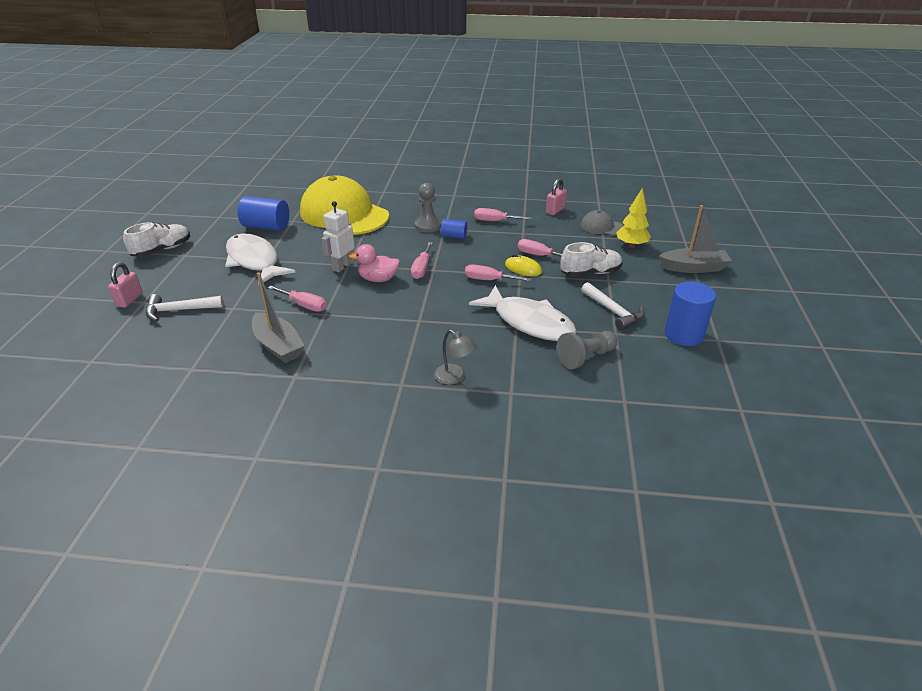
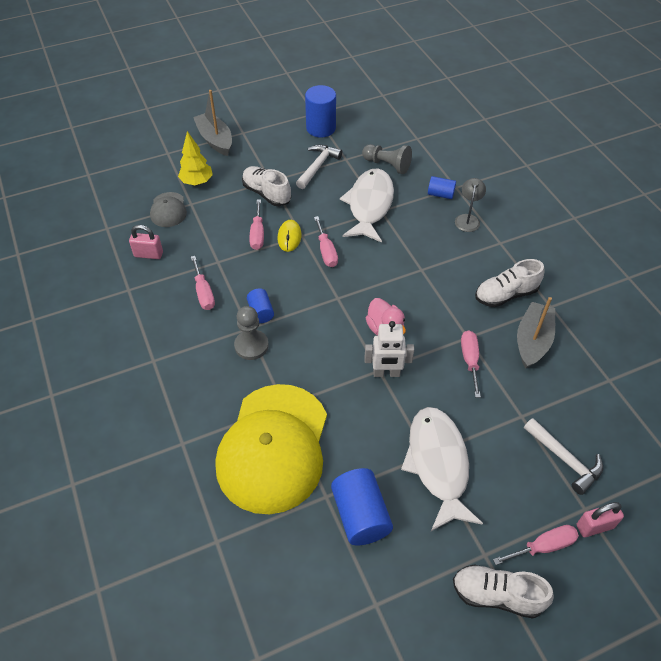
camera: 120 degrees left, 15 degrees up
(254, 261) = (438, 464): white fish -> white fish turned 150 degrees clockwise
(338, 355) = (506, 294): none -> white shoe
(422, 269) = (342, 307): pink screwdriver -> pink screwdriver (543, 546)
(508, 375) = (440, 194): none -> blue cylinder

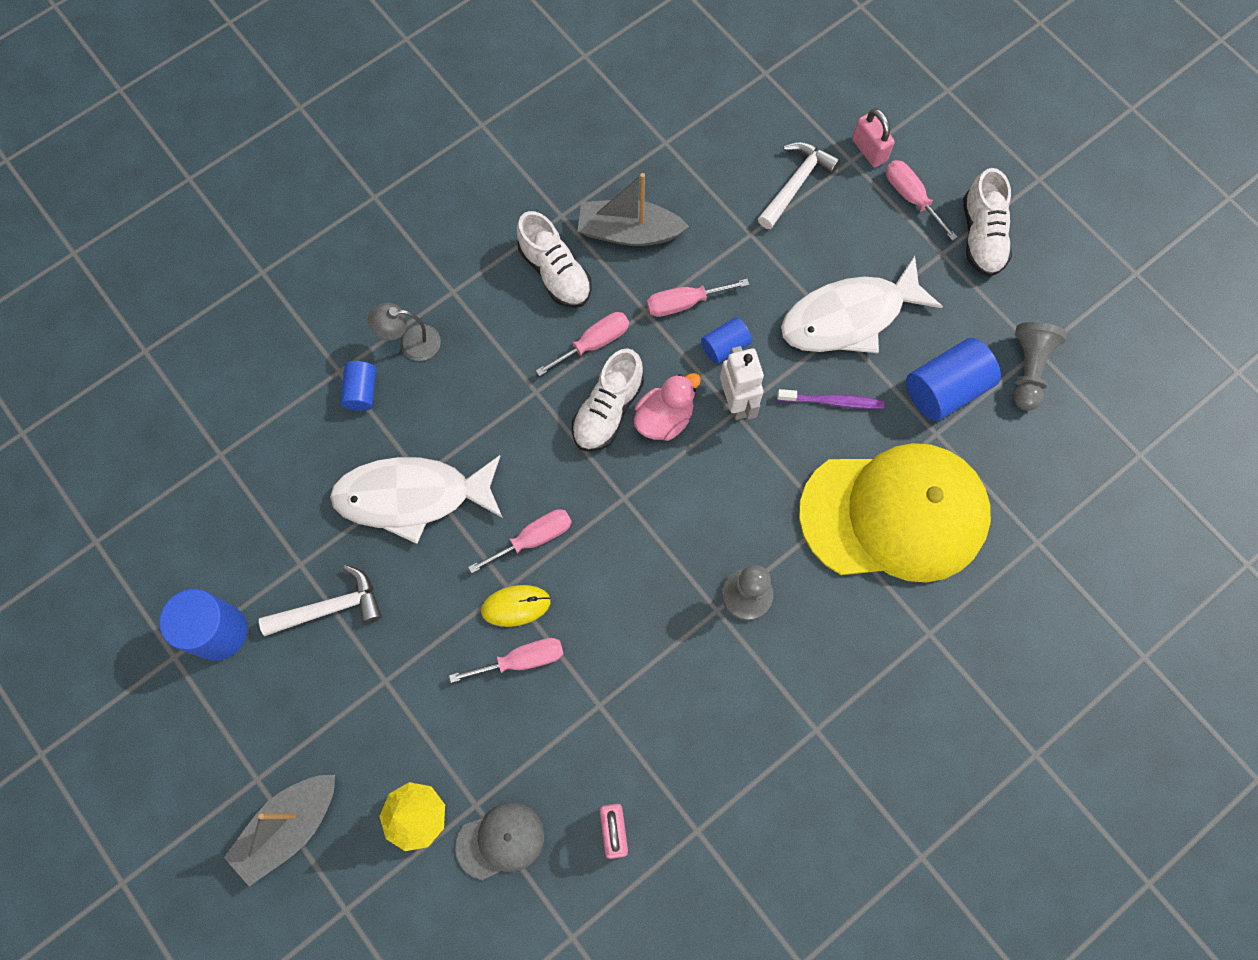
camera: 105 degrees left, 20 degrees up
(204, 293) = (670, 703): pink screwdriver -> pink screwdriver (594, 343)
(261, 312) = (682, 601): blue cylinder -> blue cylinder (725, 346)
(266, 194) = (420, 676): white shoe -> white shoe (608, 410)
(317, 166) = (330, 608): white hammer -> white hammer turned 150 degrees clockwise
(371, 432) = (832, 401): none -> purple toothbrush
(387, 165) = (303, 489): grey pawn -> grey pawn (1028, 370)

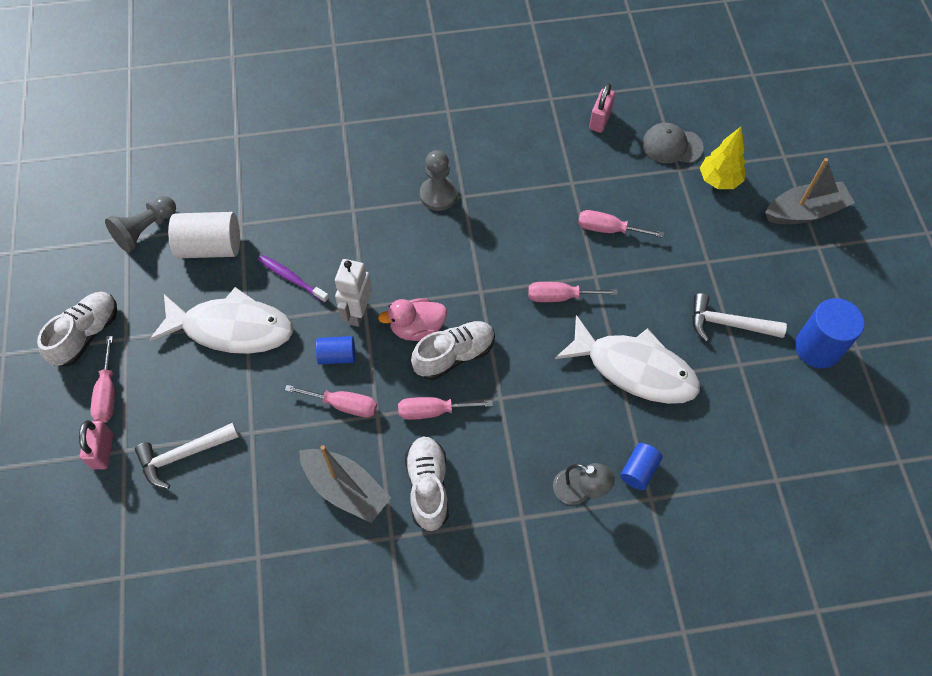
camera: 150 degrees left, 10 degrees down
(516, 606) = (595, 262): yellow mouse -> none
(894, 514) = (309, 192): yellow cap -> none
(945, 389) = (210, 247): blue cylinder -> white cylinder

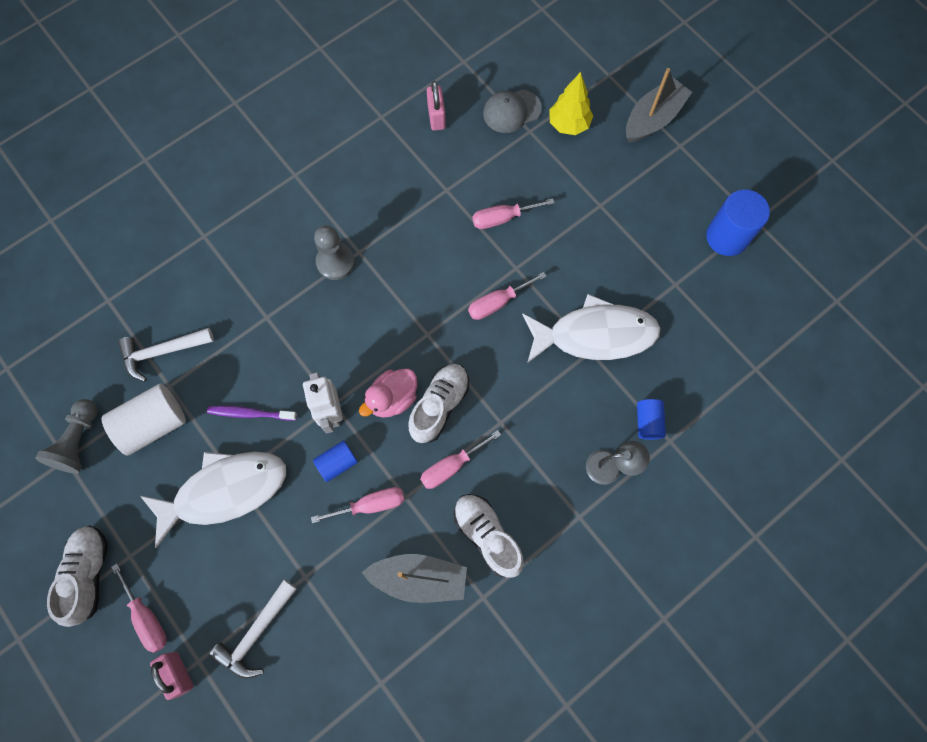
camera: 30 degrees left, 10 degrees up
(728, 324) = (647, 253): white hammer -> white hammer (162, 352)

